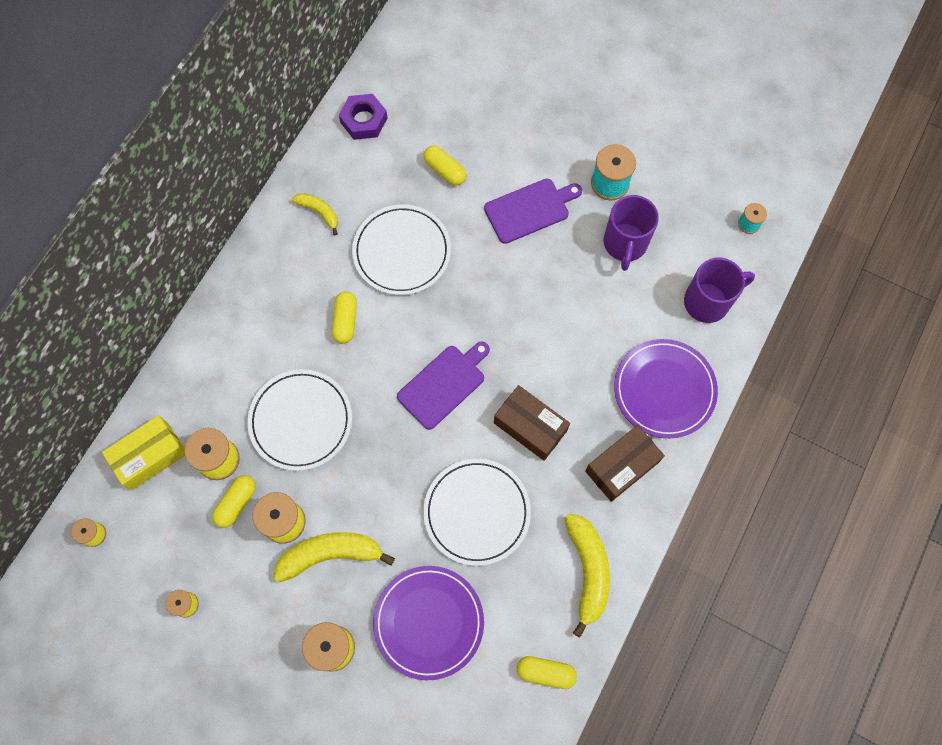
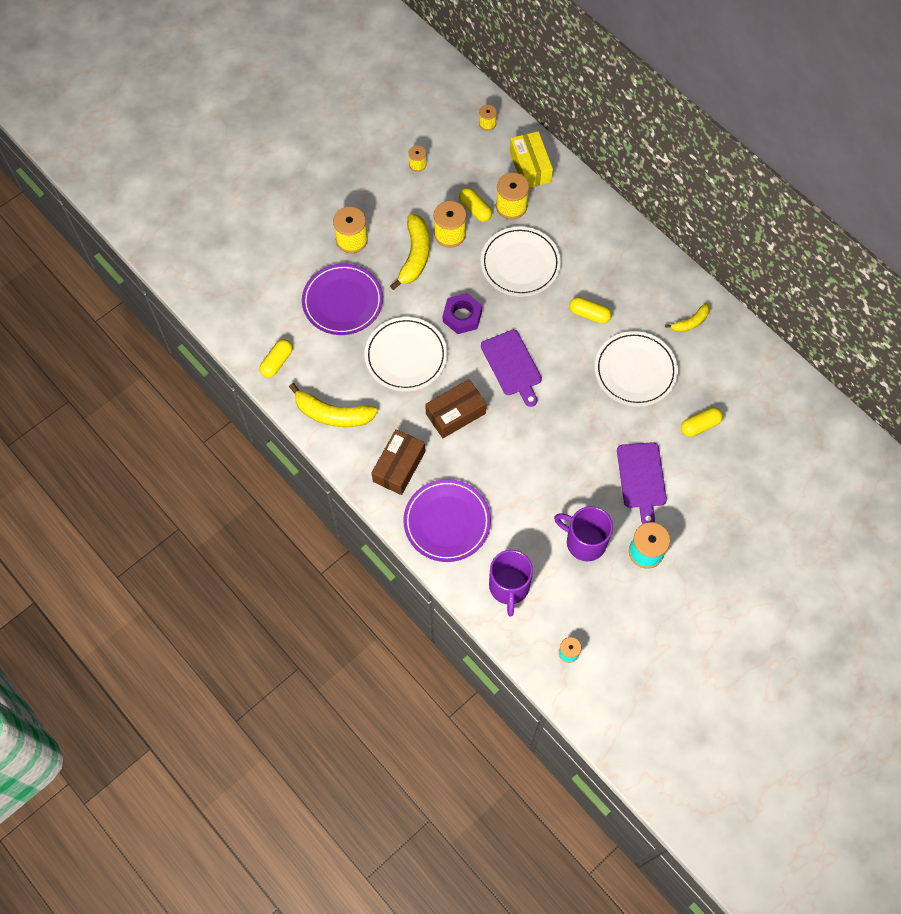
camera: 110 degrees right, 5 degrees down
(363, 120) = (768, 379): purple nut -> purple nut (462, 316)
(622, 466) = (399, 466): brown box -> brown box turned 45 degrees clockwise

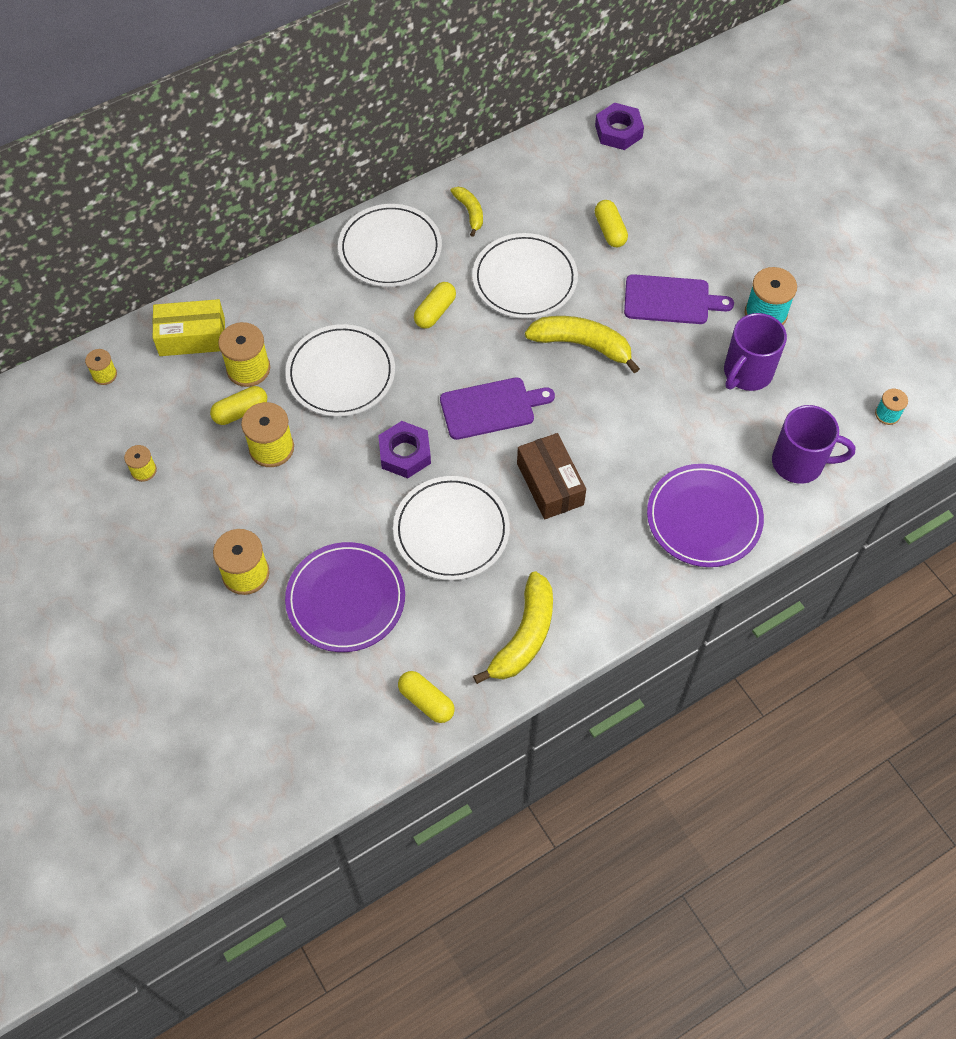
camera: 80 degrees left, 5 degrees down
(399, 466) = (617, 563): brown box -> none
(415, 255) = (294, 496): yellow banana -> yellow banana (582, 345)
(640, 274) = (390, 249): none -> white plate
(808, 419) = (618, 131): none -> purple nut

